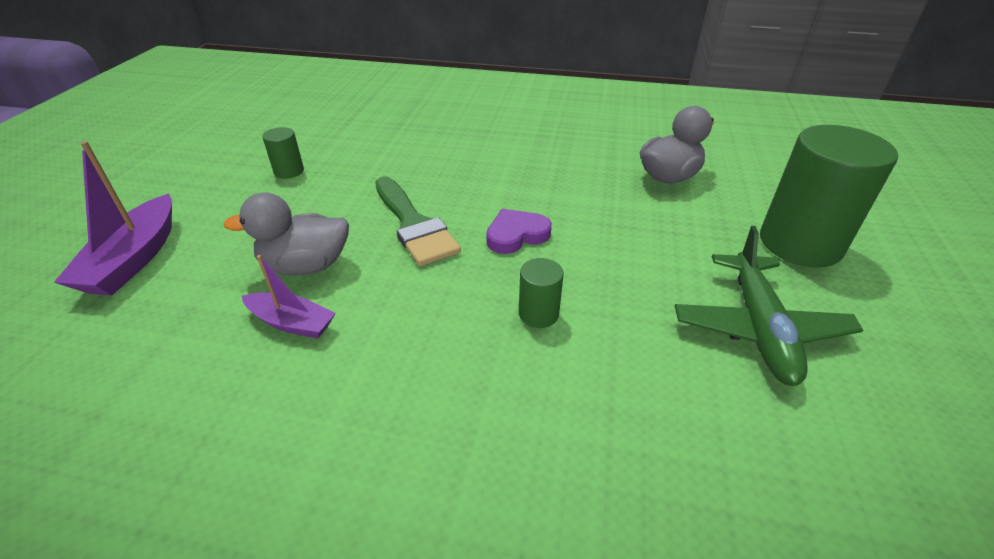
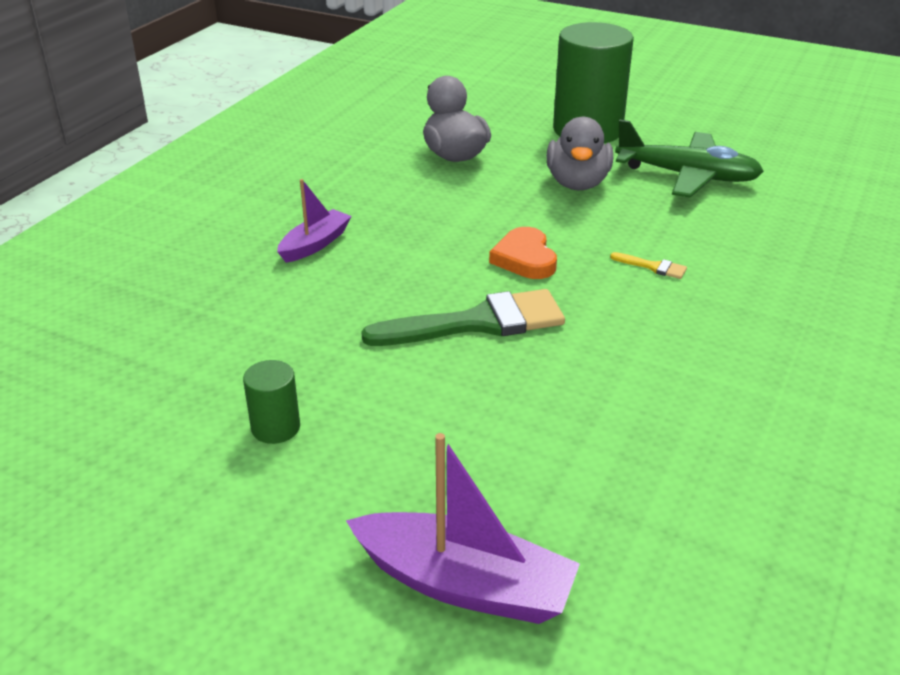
camera: 75 degrees left, 5 degrees down
(292, 323) = (639, 420): purple boat -> purple boat (315, 244)
(306, 266) = (535, 410): grey duck -> grey duck (577, 183)
(516, 235) = (525, 258): purple heart -> orange heart
(538, 314) = (653, 267): green cylinder -> yellow brush

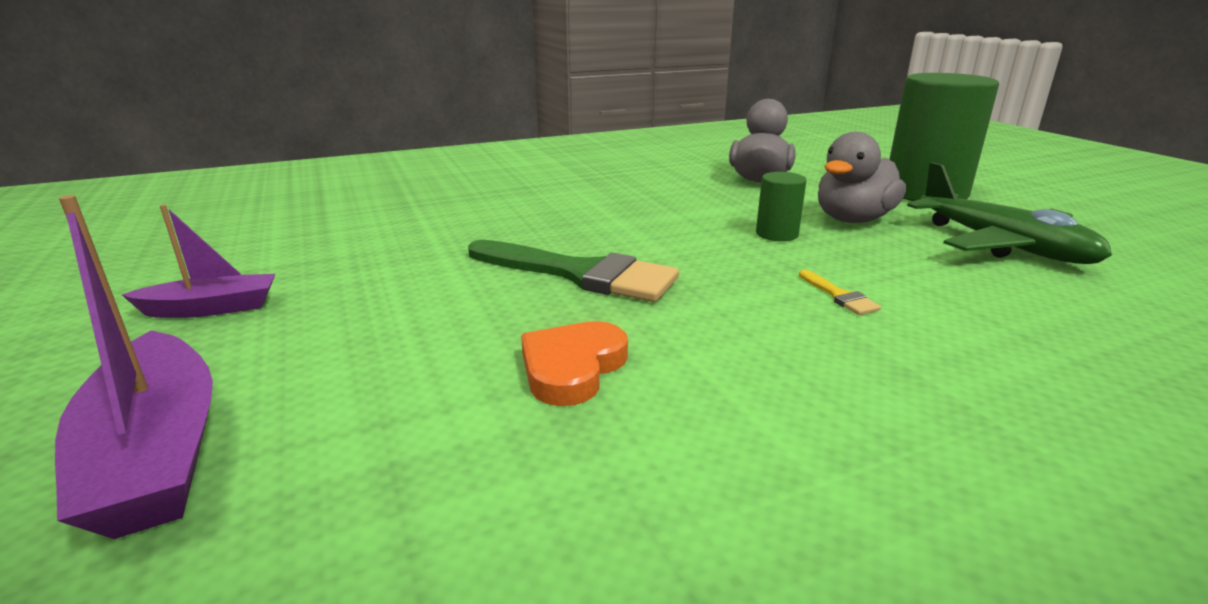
camera: 40 degrees right, 10 degrees down
(275, 427) = (308, 276): green cylinder -> green cylinder (777, 234)
(315, 244) = (553, 195): purple boat -> purple boat (211, 308)
(525, 258) = (706, 249): orange heart -> orange heart (572, 368)

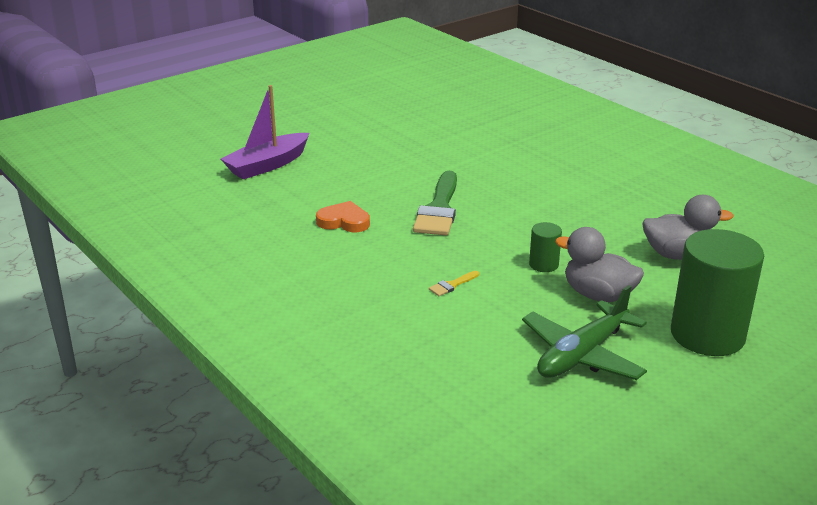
camera: 75 degrees right, 5 degrees up
(211, 308) = (358, 138): purple boat -> none

